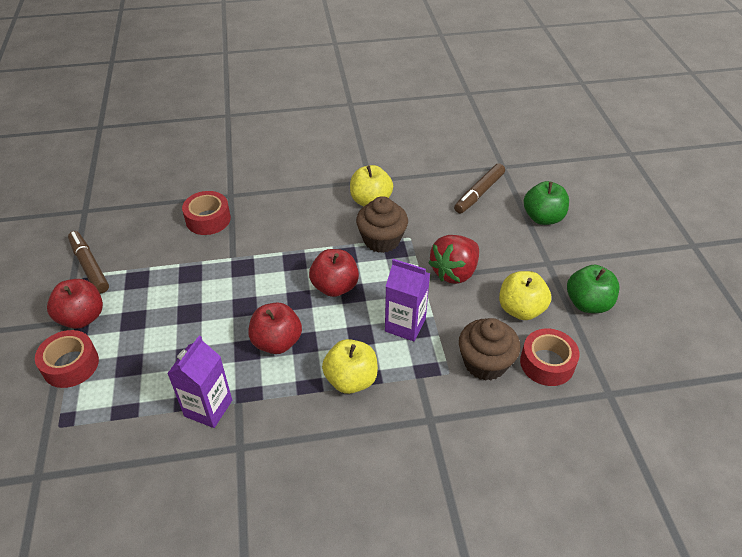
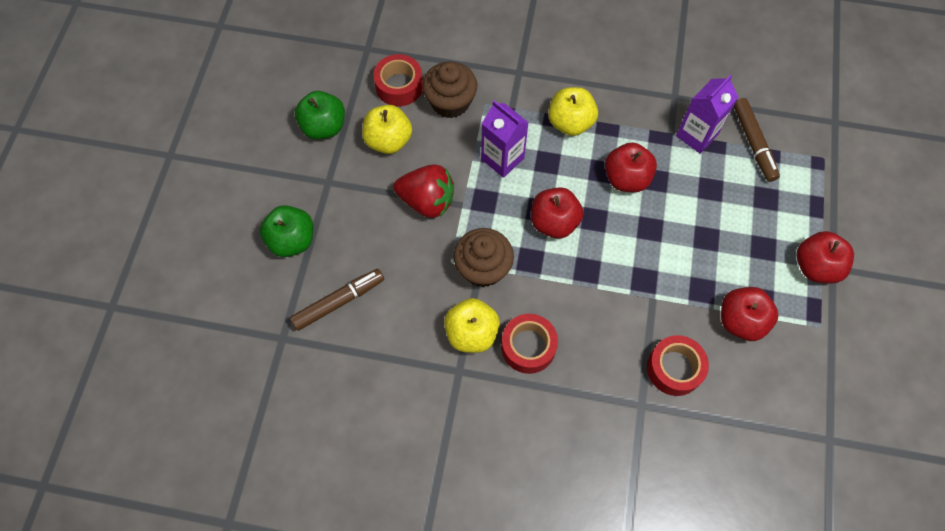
camera: 160 degrees left, 20 degrees up
(71, 365) = (820, 214): red tape -> red tape (528, 347)
(89, 266) = (814, 337): brown marker -> brown marker (753, 143)
(154, 261) = (740, 321): none -> red apple
(454, 272) = (427, 201): red strawberry -> red strawberry turned 45 degrees clockwise

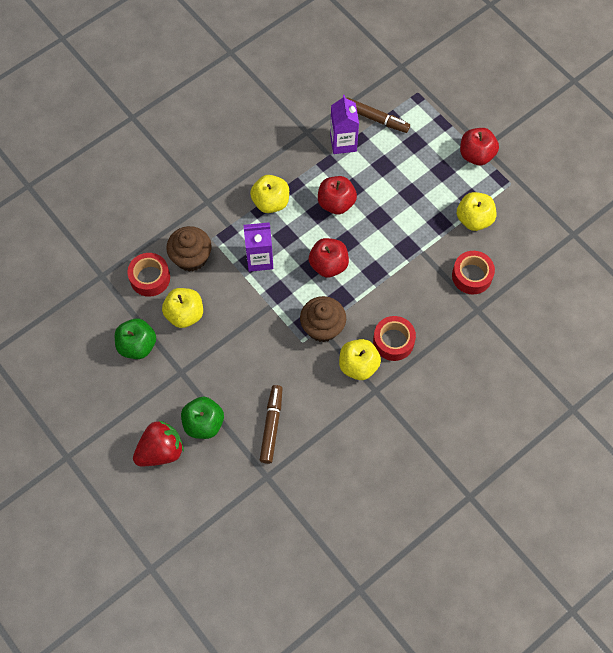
camera: 50 degrees left, 0 degrees up
(427, 201) = (249, 324): red strawberry -> red strawberry (161, 451)
(740, 321) = (474, 219): red apple -> yellow apple

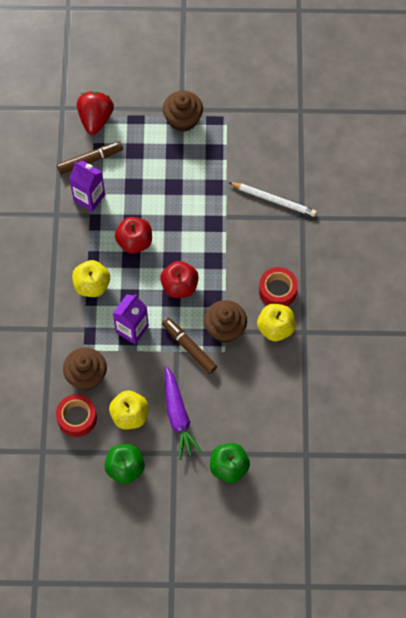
camera: 50 degrees left, 0 degrees up
(161, 451) = (224, 513): red strawberry -> red strawberry (95, 119)
(215, 351) = (178, 416): none -> purple carrot
(271, 426) = (271, 422): brown marker -> brown marker (189, 347)
(471, 276) = (273, 200): red tape -> white pencil
(474, 219) = (232, 163): yellow apple -> none
(476, 155) = (183, 119): red apple -> brown cupcake

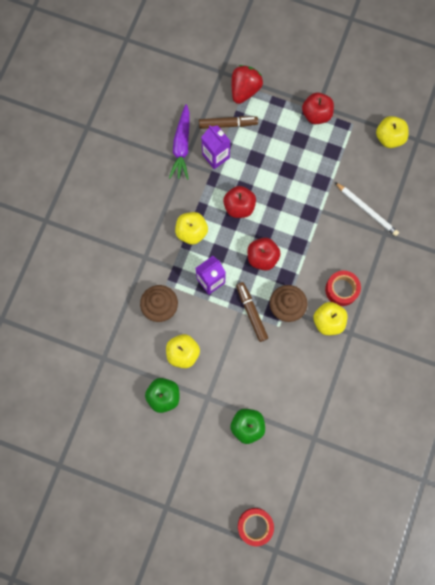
camera: 20 degrees right, 10 degrees up
(77, 418) = (140, 340): red tape -> red tape (255, 526)
(178, 416) = (222, 368): purple carrot -> purple carrot (181, 146)
(183, 119) = (316, 114): brown cupcake -> red apple
(270, 118) = (389, 138): none -> yellow apple

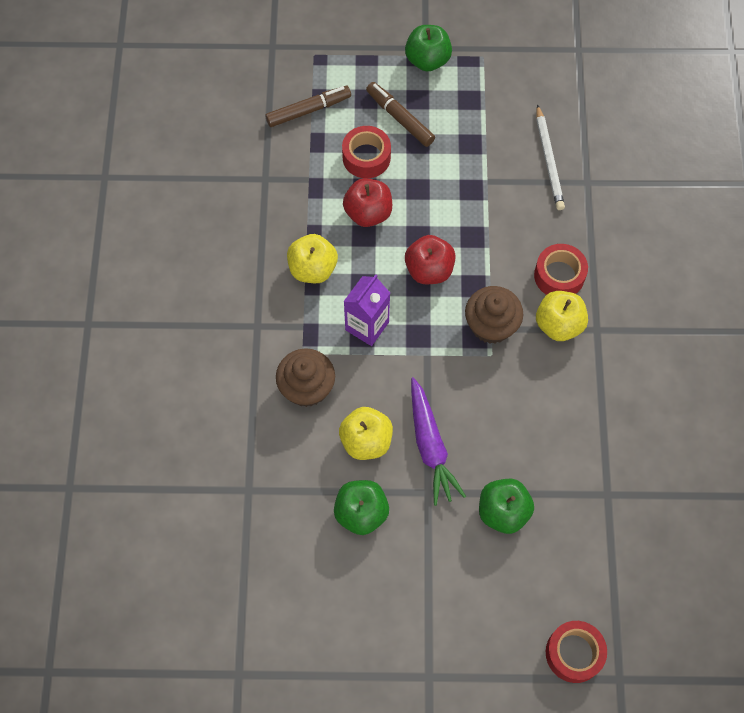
camera: 20 degrees left, 10 degrees down
(181, 146) = (253, 159): purple carrot -> purple carrot (430, 446)
(216, 156) = (308, 157): purple carton -> none
(244, 90) = (315, 59): red strawberry -> none
(251, 313) = (444, 350): brown marker -> brown marker (400, 118)
(252, 169) = (366, 157): none -> red tape
(316, 114) = (427, 60): red apple -> green apple
(366, 210) = (548, 160): white pencil -> white pencil turned 60 degrees clockwise
(389, 138) = (540, 59): yellow apple -> none

